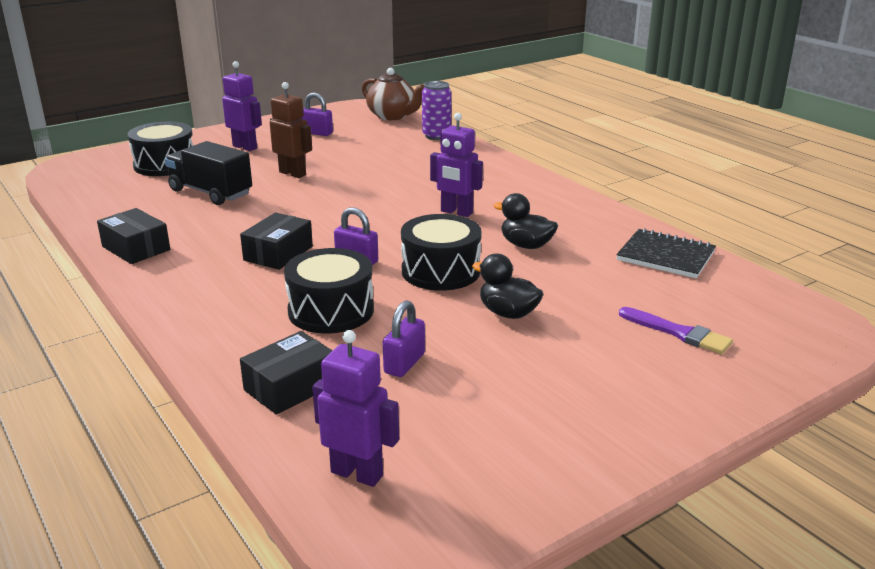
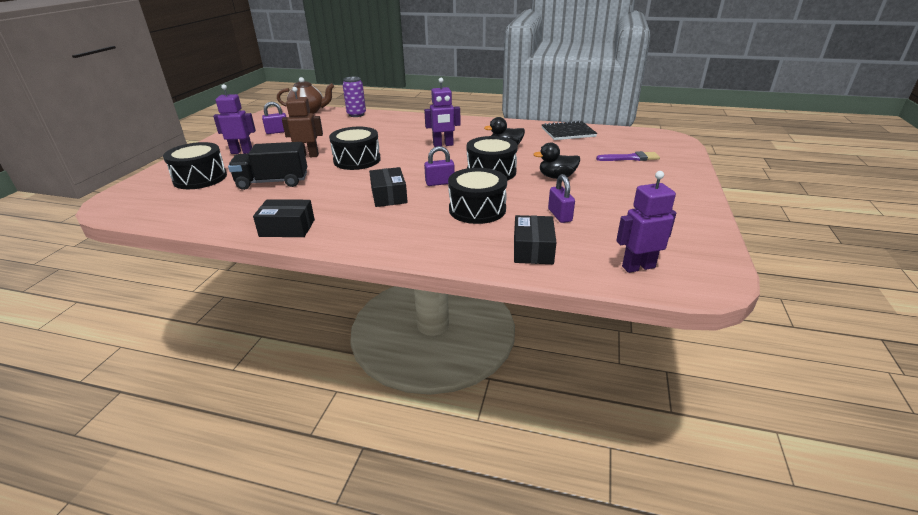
camera: 40 degrees left, 5 degrees up
(328, 197) = (357, 160): none -> black drum

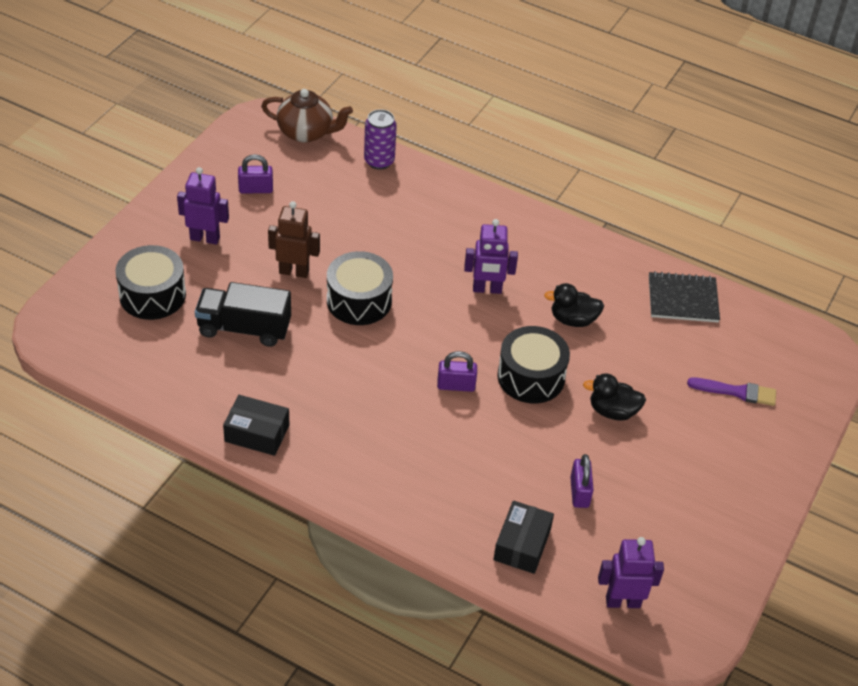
camera: 10 degrees right, 15 degrees up
(389, 196) = (385, 398): black box -> none
(477, 209) = (485, 454): black drum -> none

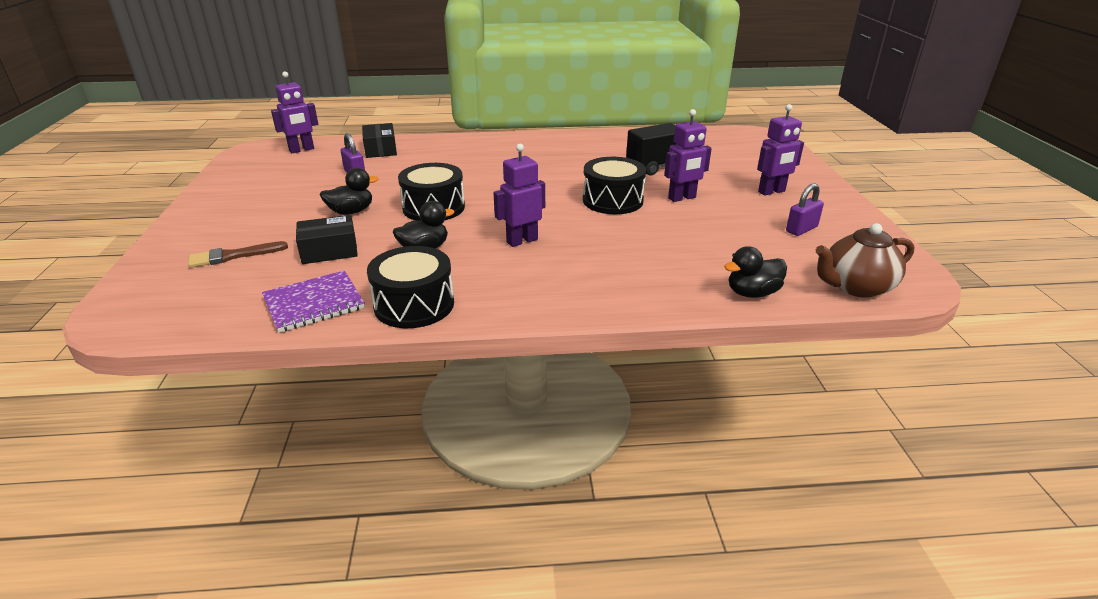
camera: 150 degrees right, 15 degrees down
(152, 295) = (742, 160): black drum -> black drum (414, 305)
(257, 433) = (585, 139): black box -> black box (329, 251)
(294, 272) = (682, 198): brown robot -> purple robot
(379, 161) = (752, 293): purple can -> black duck
(456, 385) = (487, 187): purple padlock -> none
(682, 299) = (314, 303): black notebook -> purple notebook
(736, 392) = (233, 256): purple brush -> brown brush

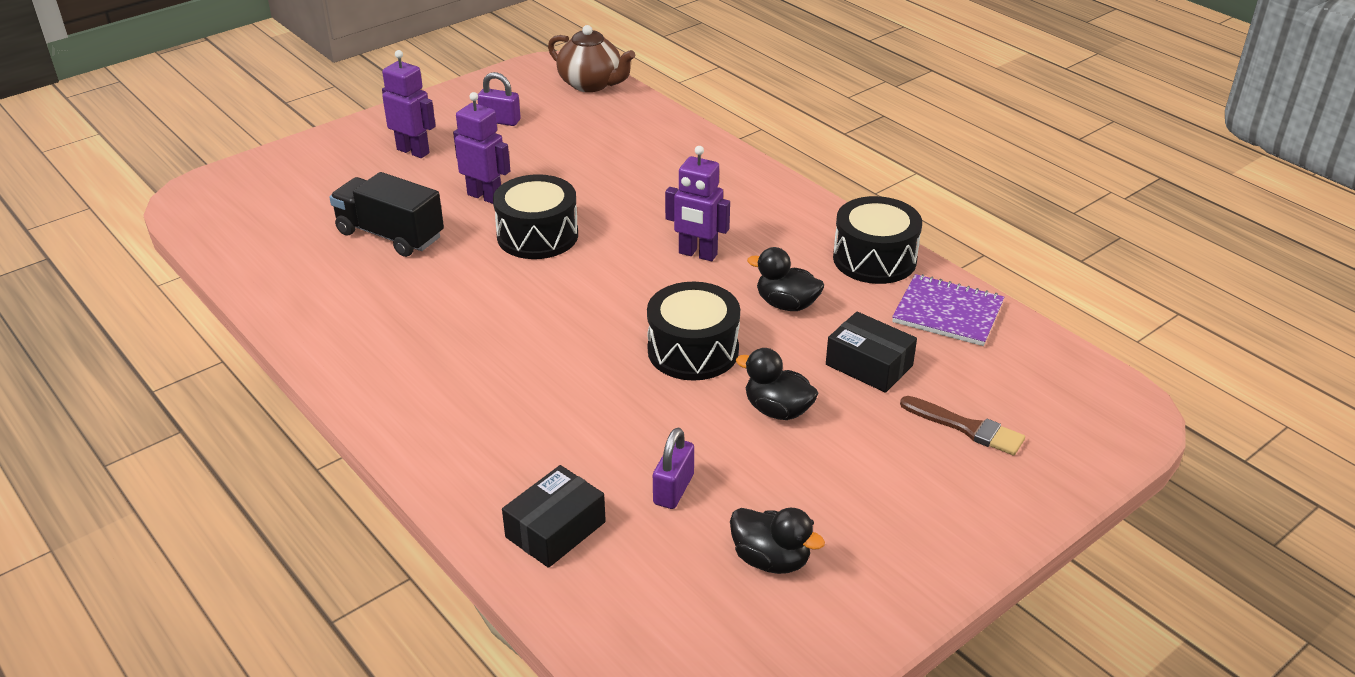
camera: 125 degrees left, 5 degrees up
(302, 150) = (649, 637): purple robot -> none
(752, 293) = (653, 120): black duck -> black duck (771, 559)

